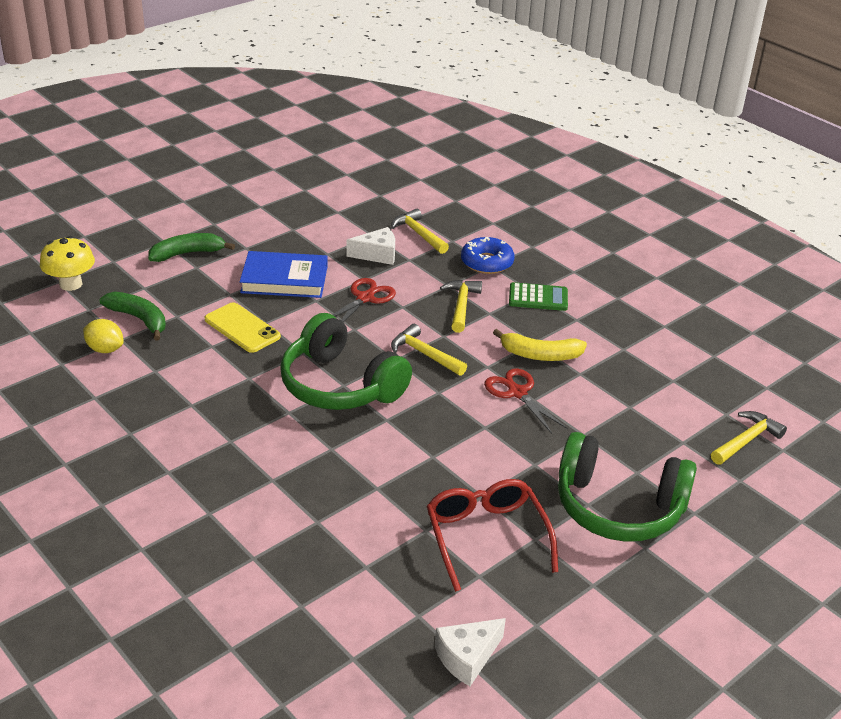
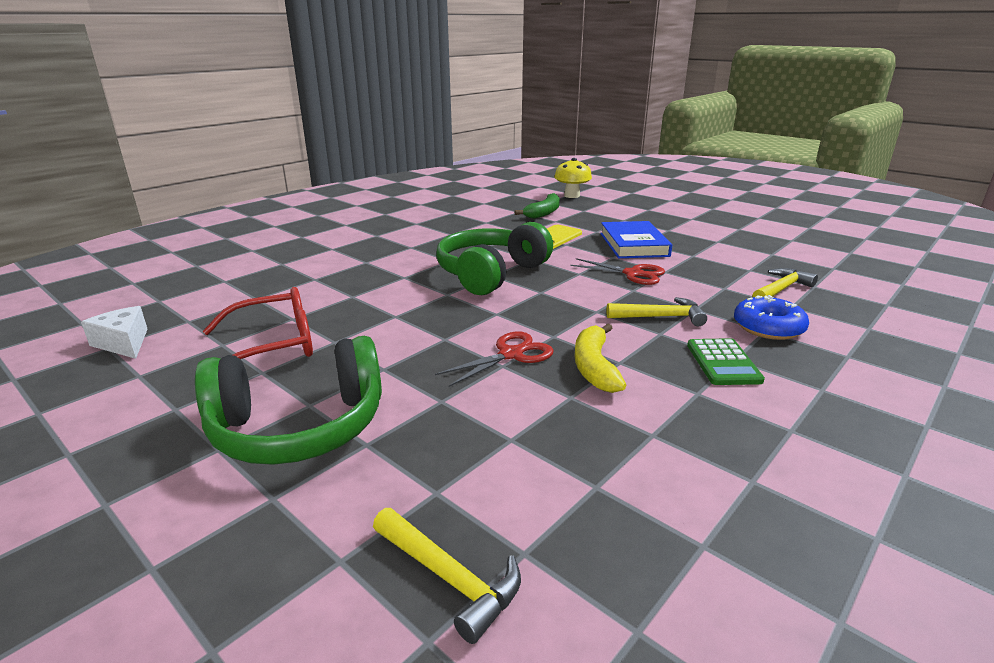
camera: 85 degrees right, 10 degrees down
(105, 349) = (504, 209): yellow lemon -> none
(187, 253) = (639, 216): green banana -> none
(377, 254) = (715, 274): white cheese -> none
(424, 354) = (557, 304): yellow hammer -> none
(618, 507) = (299, 427): green headphones -> green headphones turned 120 degrees counterclockwise

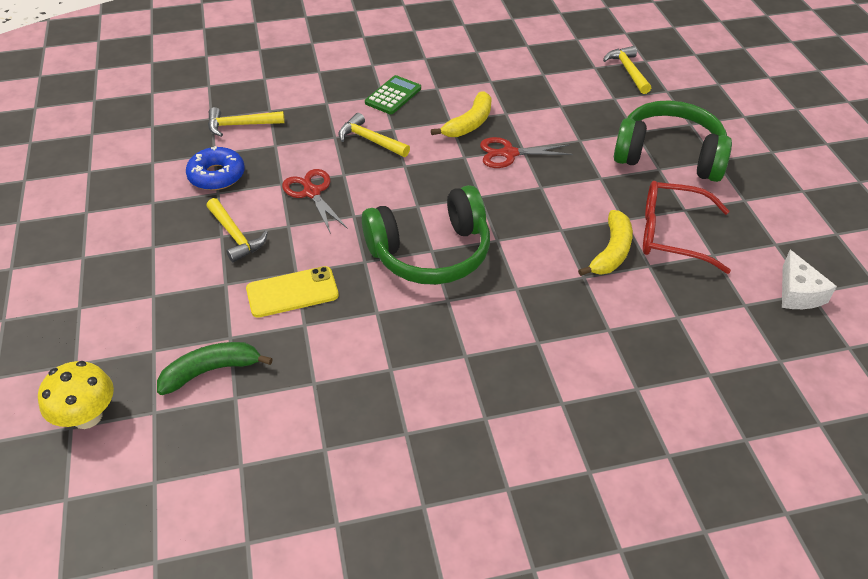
camera: 145 degrees left, 20 degrees up
(335, 316) = (611, 252): none -> yellow banana
(633, 244) = (235, 236): blue book -> yellow hammer
(768, 327) = (320, 103): blue donut -> blue donut (217, 175)

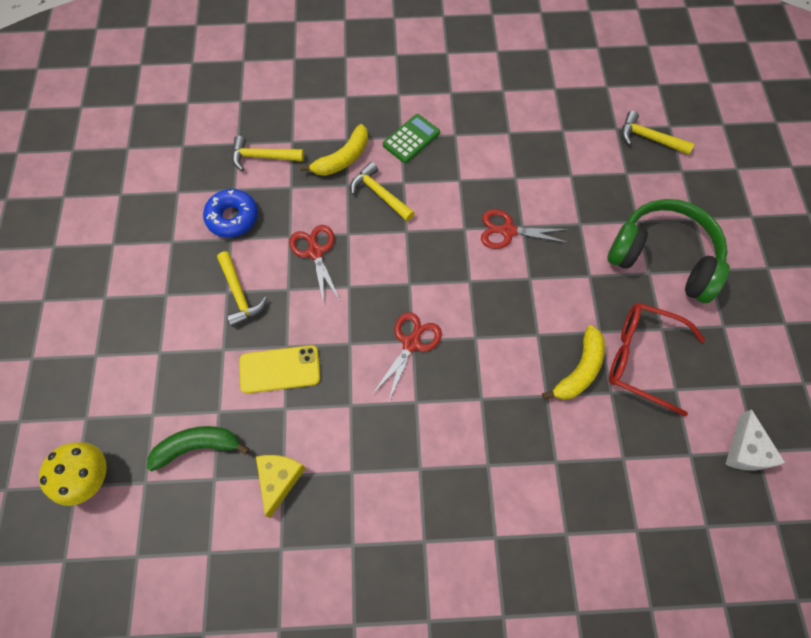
camera: 10 degrees right, 20 degrees up
(310, 387) = (279, 479): none -> yellow cheese
(431, 253) = (411, 343): green headphones -> red scissors
(469, 124) = (477, 186): yellow banana -> yellow banana (343, 159)
(628, 71) = (649, 138): yellow hammer -> yellow hammer turned 60 degrees counterclockwise

